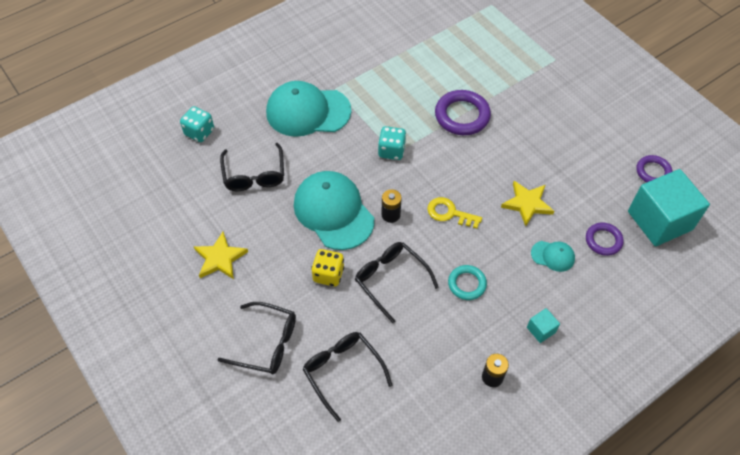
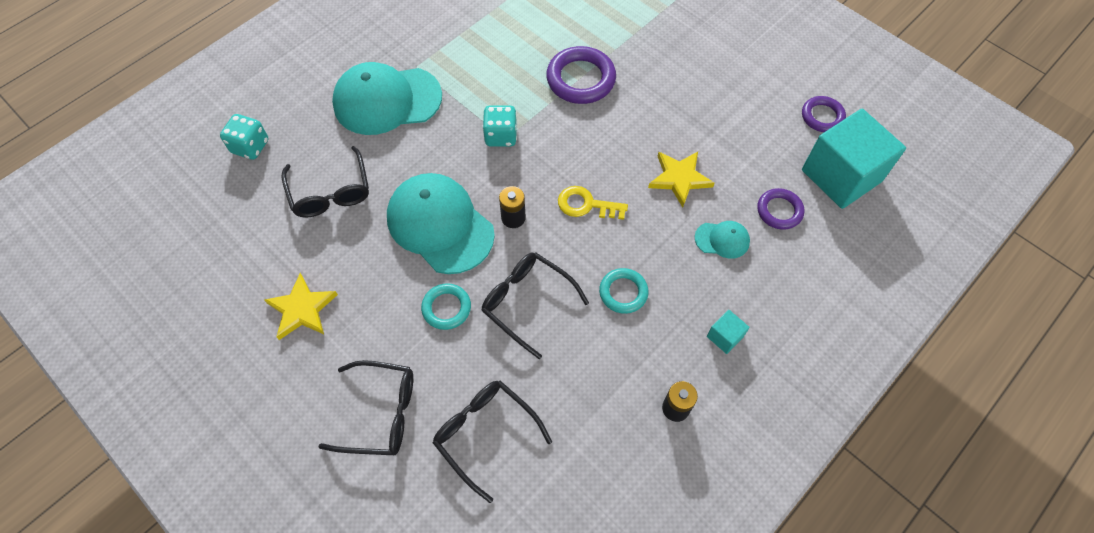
camera: 10 degrees left, 5 degrees up
(328, 274) = (446, 308): yellow dice -> turquoise ring

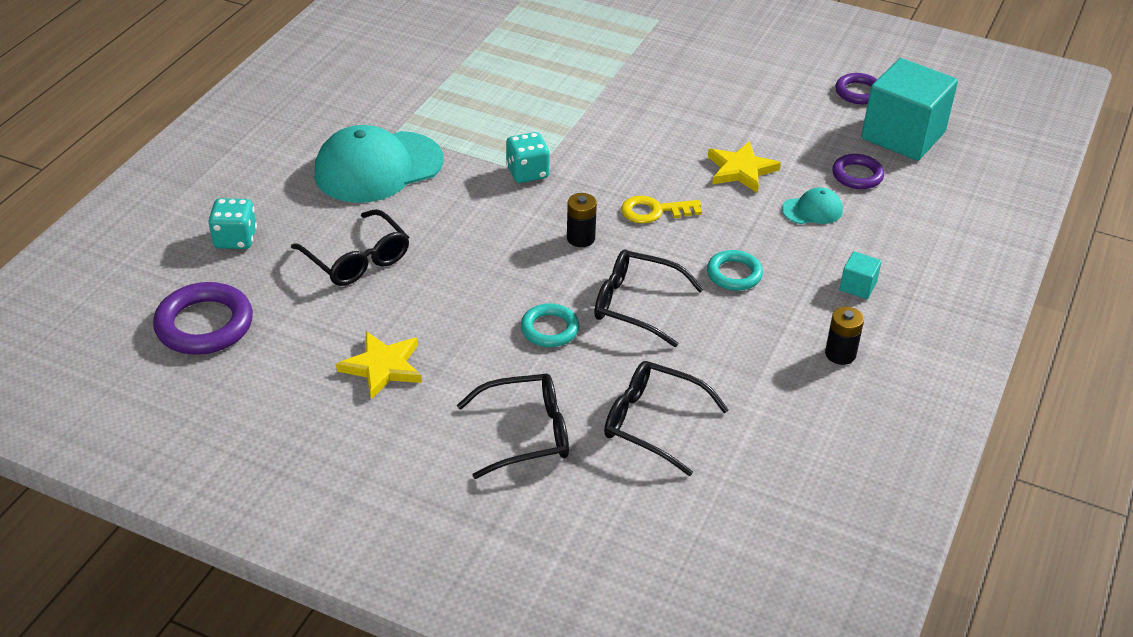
camera: 20 degrees left, 20 degrees down
(440, 225) = (502, 261): turquoise cap -> none
(580, 79) = (589, 109): purple ring -> purple ring (204, 325)

